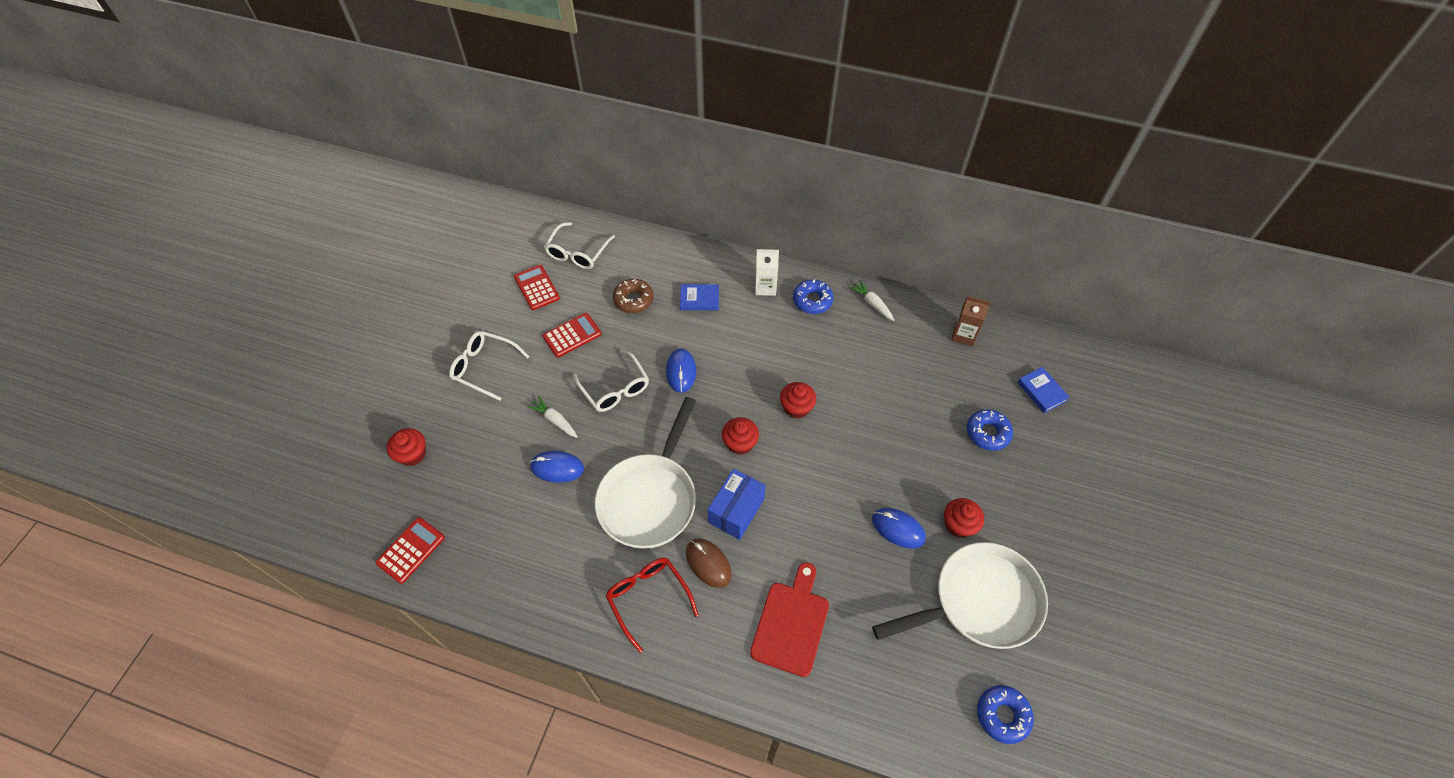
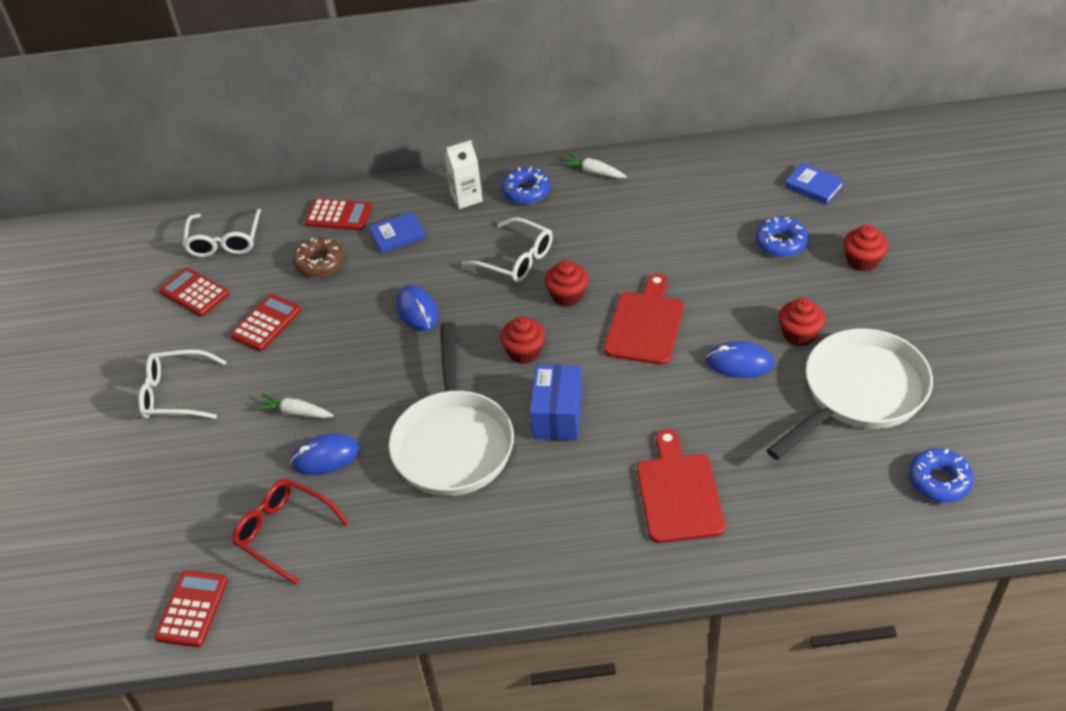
camera: 20 degrees left, 10 degrees down
(412, 454) = (136, 514): red cupcake -> red cupcake (862, 261)
(615, 388) = (348, 355): white glasses -> white glasses (515, 259)
(648, 599) = (508, 537): red glasses -> red glasses (285, 532)
(666, 264) = (338, 215): none -> red calculator
(708, 563) = (555, 476): brown mouse -> none
(842, 460) = (645, 324): none -> red cutting board
(963, 335) = (706, 166): brown carton -> none

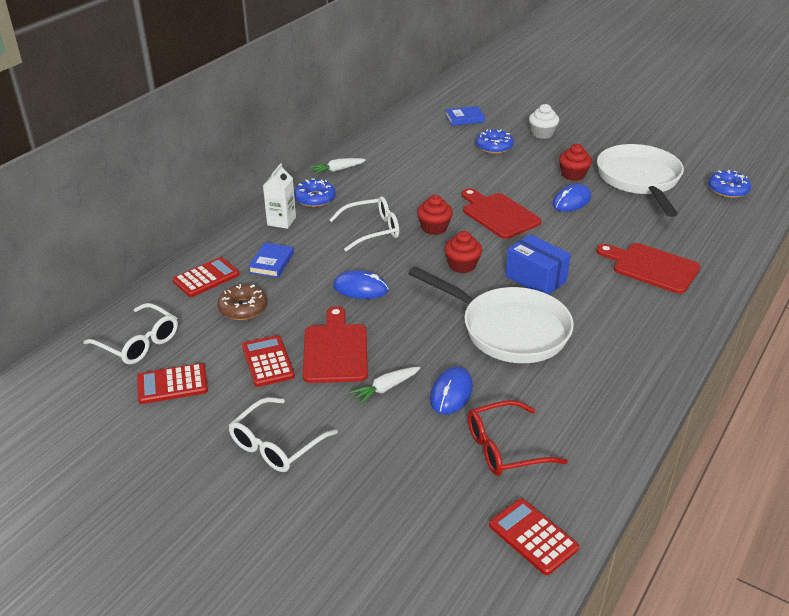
camera: 55 degrees left, 10 degrees down
(317, 351) = (335, 350): none -> red cutting board
(862, 261) = (542, 133): red cupcake -> white cupcake

